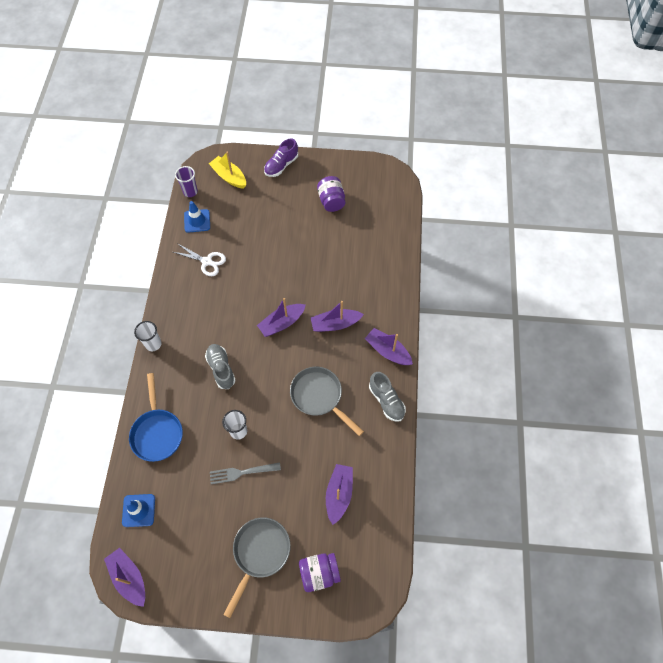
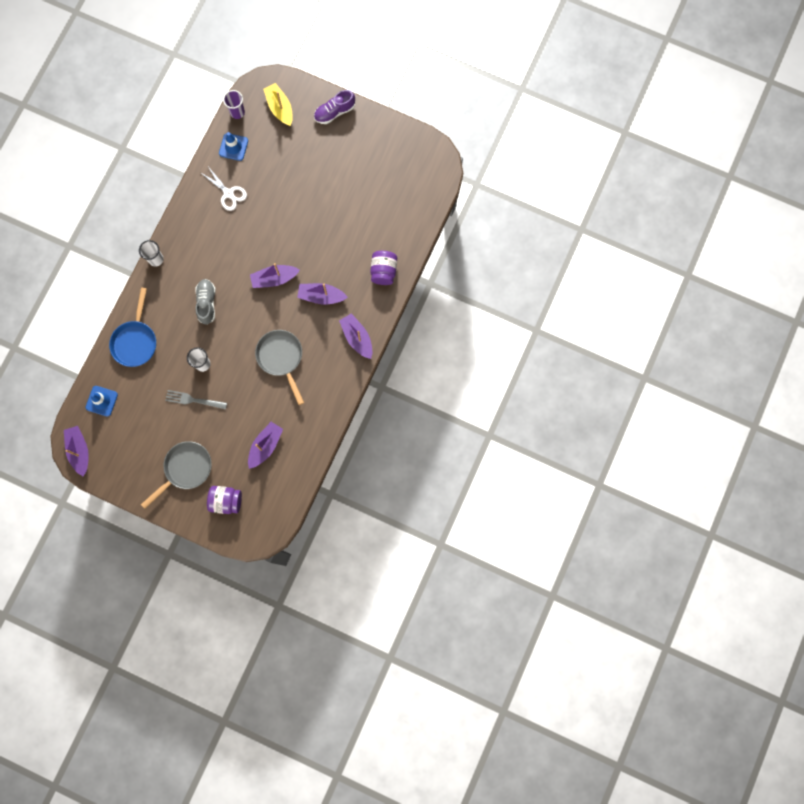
camera: 20 degrees right, 15 degrees up
(331, 201) = (367, 169): purple jar -> purple jar (383, 271)
(386, 401) = (337, 382): grey shoe -> none

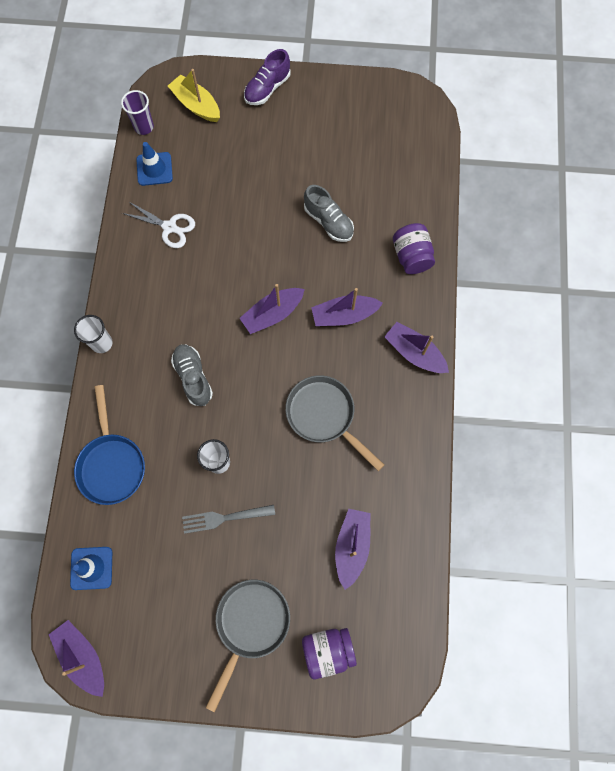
camera: 20 degrees left, 5 degrees down
(337, 227) = (328, 222): none -> grey shoe

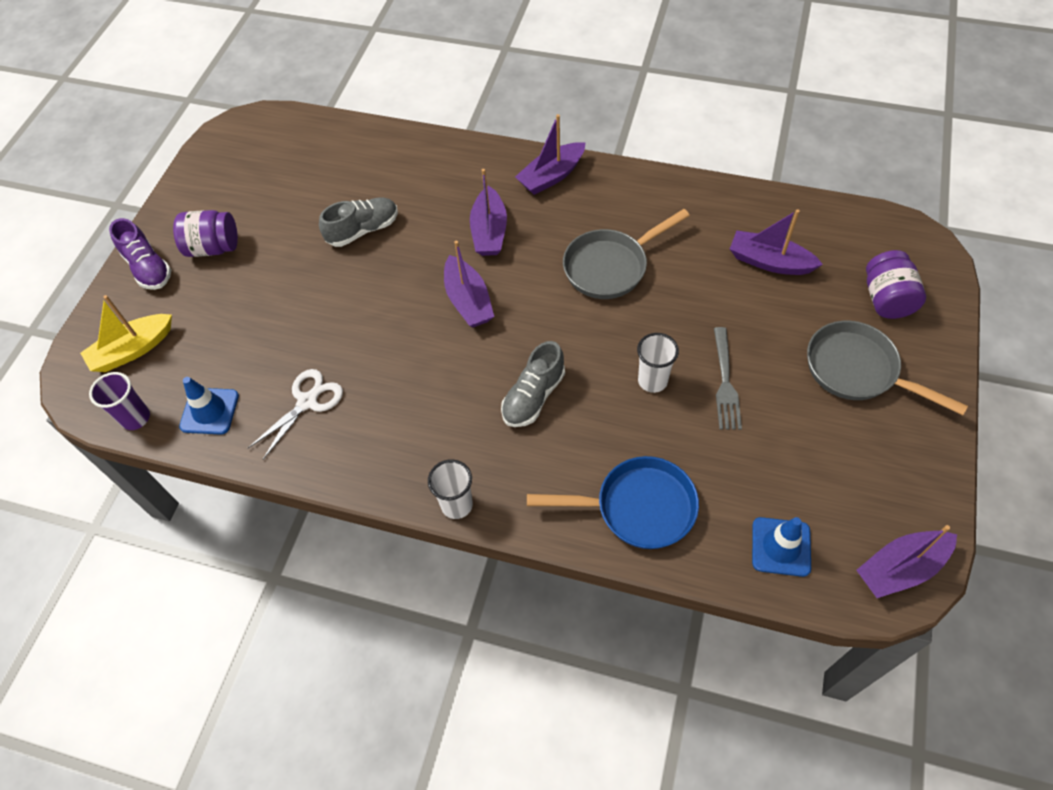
camera: 75 degrees left, 15 degrees down
(193, 377) = (533, 396): grey shoe -> grey shoe turned 45 degrees counterclockwise
(411, 256) = (434, 162): purple jar -> purple jar (213, 247)

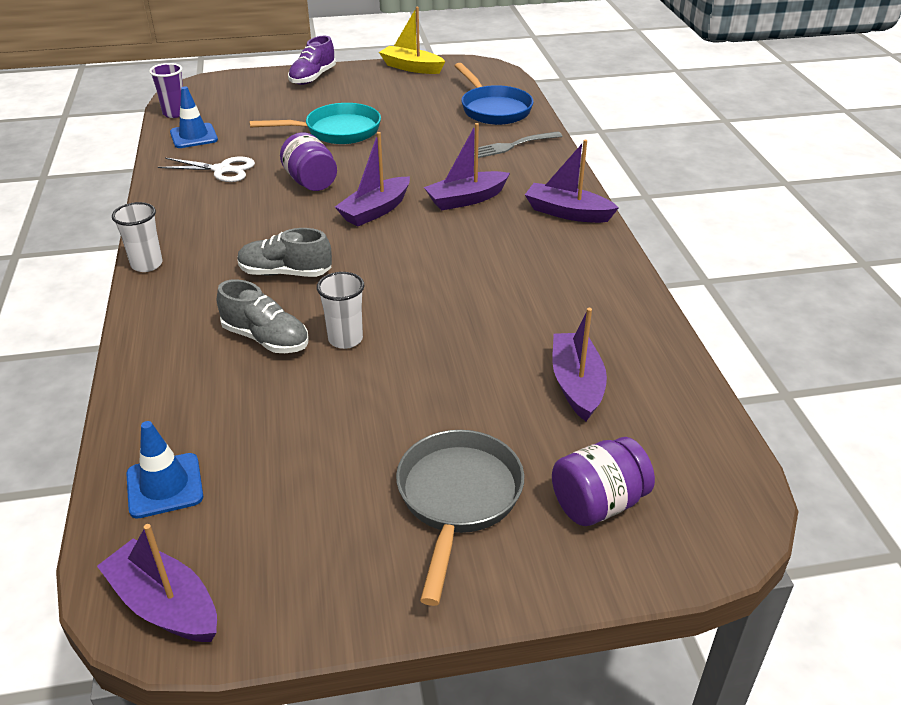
camera: 60 degrees right, 20 degrees down
(133, 350) = (234, 95): yellow boat -> yellow boat (411, 68)
(213, 247) = (350, 93): purple jar -> purple jar (311, 182)
(293, 284) = (337, 131): none -> turquoise pan
(363, 230) = (417, 143): grey shoe -> grey shoe (266, 339)
(610, 266) = (478, 276): grey pan -> none
(637, 507) = (180, 368): blue pan -> blue pan (493, 109)
(725, 382) = (373, 390): grey fork -> grey fork (512, 145)

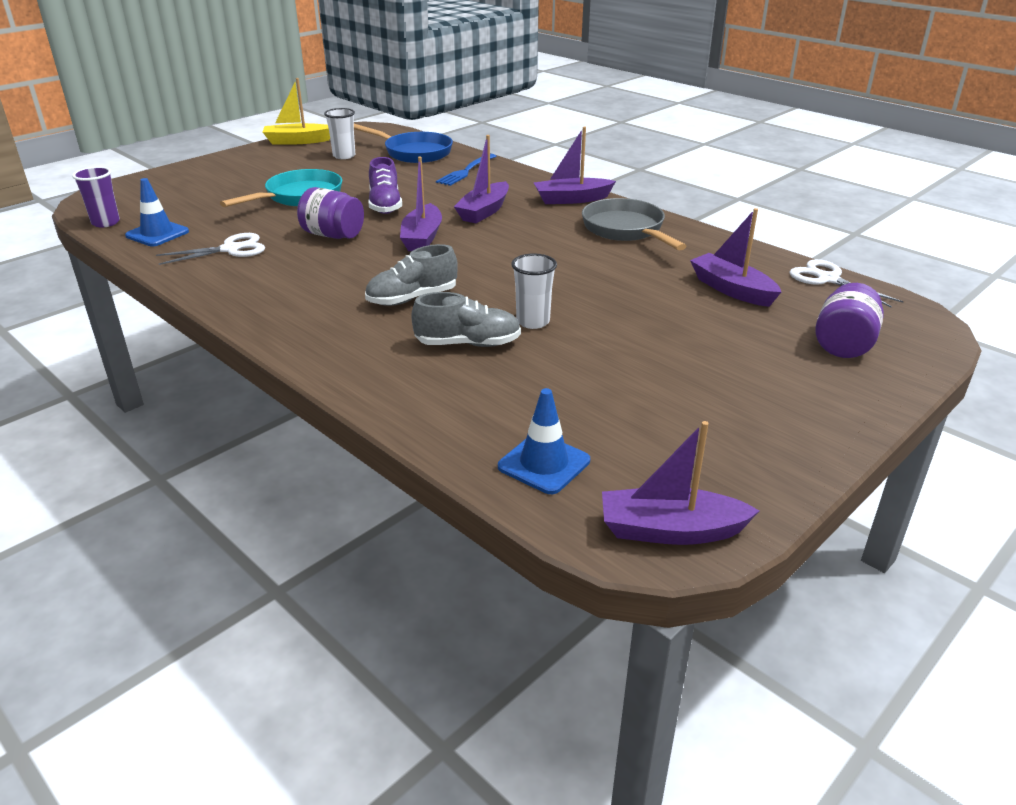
camera: 35 degrees left, 5 degrees down
(147, 264) = (269, 333): white cup -> white cup (344, 156)
(313, 77) = (212, 167): purple shoe -> purple shoe (385, 205)
(458, 499) = (762, 378): grey pan -> grey pan (626, 230)
(512, 145) = (466, 171): grey fork -> blue fork
(702, 417) = (828, 279): none -> white scissors

